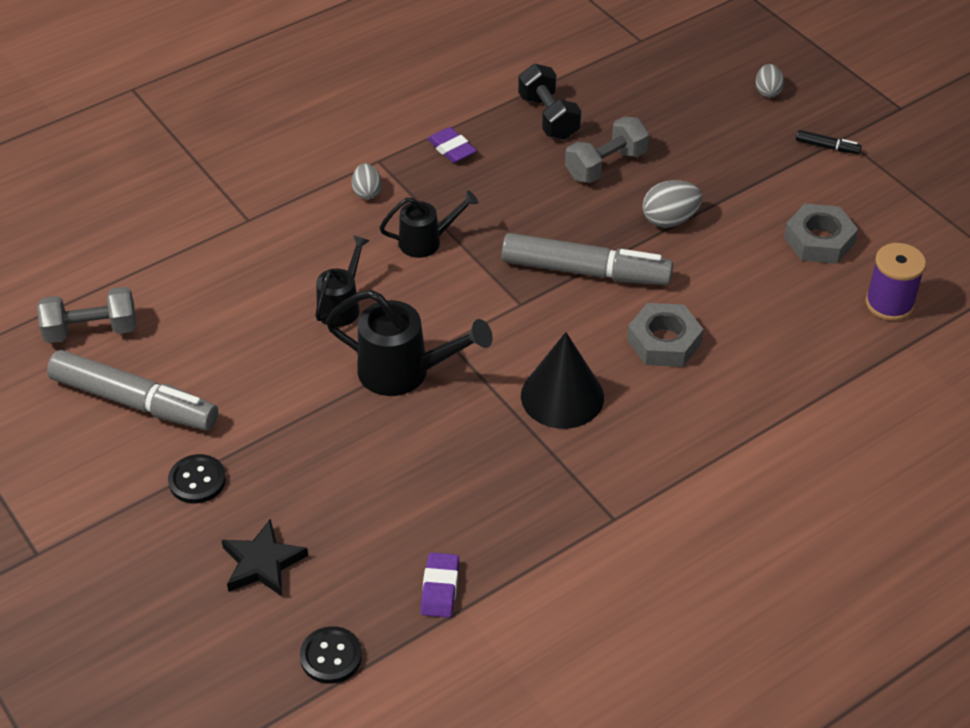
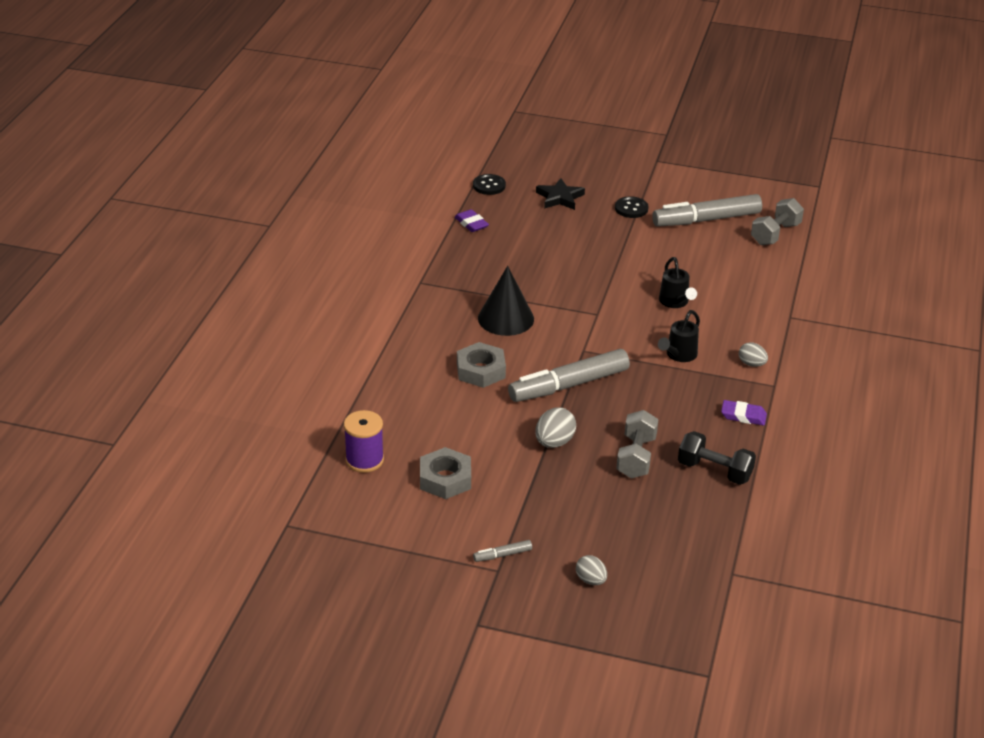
camera: 140 degrees right, 10 degrees down
(404, 372) = (600, 290): black watering can -> none
(827, 147) = (502, 555): black marker -> grey marker

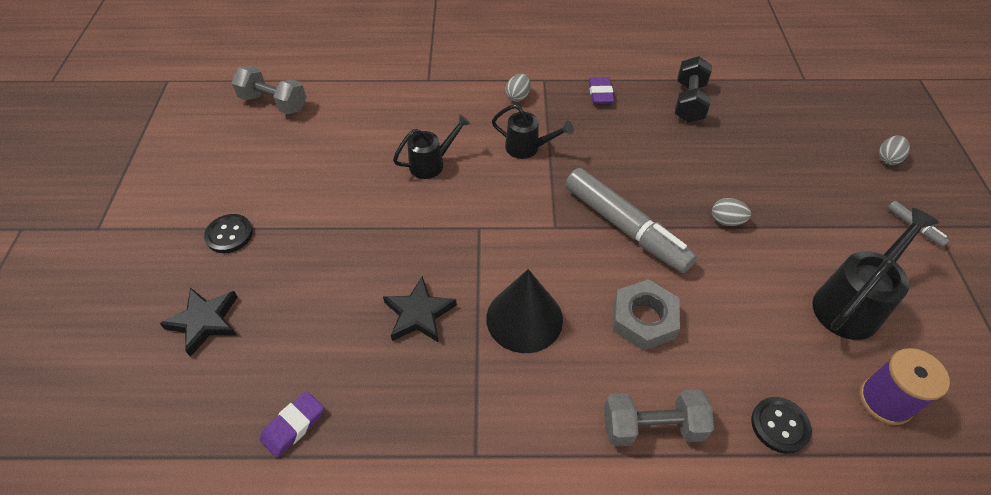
camera: 105 degrees left, 15 degrees up
(445, 479) = (851, 304): grey nut -> black watering can
(489, 186) = (170, 430): black button -> black button (779, 425)
(529, 276) = (419, 314): none -> black star
(554, 442) = (726, 221): grey egg -> grey egg, size x0.67
(636, 457) = (706, 155): grey dumbbell -> grey dumbbell (652, 427)
(706, 220) = (250, 160): grey marker -> none

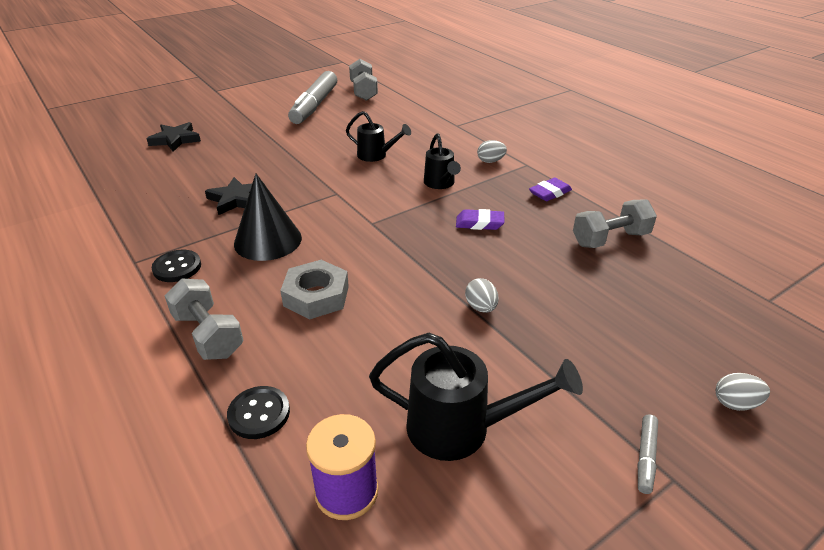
camera: 55 degrees right, 15 degrees down
(229, 234) = (244, 121): black button -> black button (177, 267)
(293, 426) = (120, 192): purple eraser -> purple eraser (479, 223)
(625, 227) = (408, 254): grey marker -> grey marker (315, 106)
(689, 102) = (610, 239): black dumbbell -> grey dumbbell

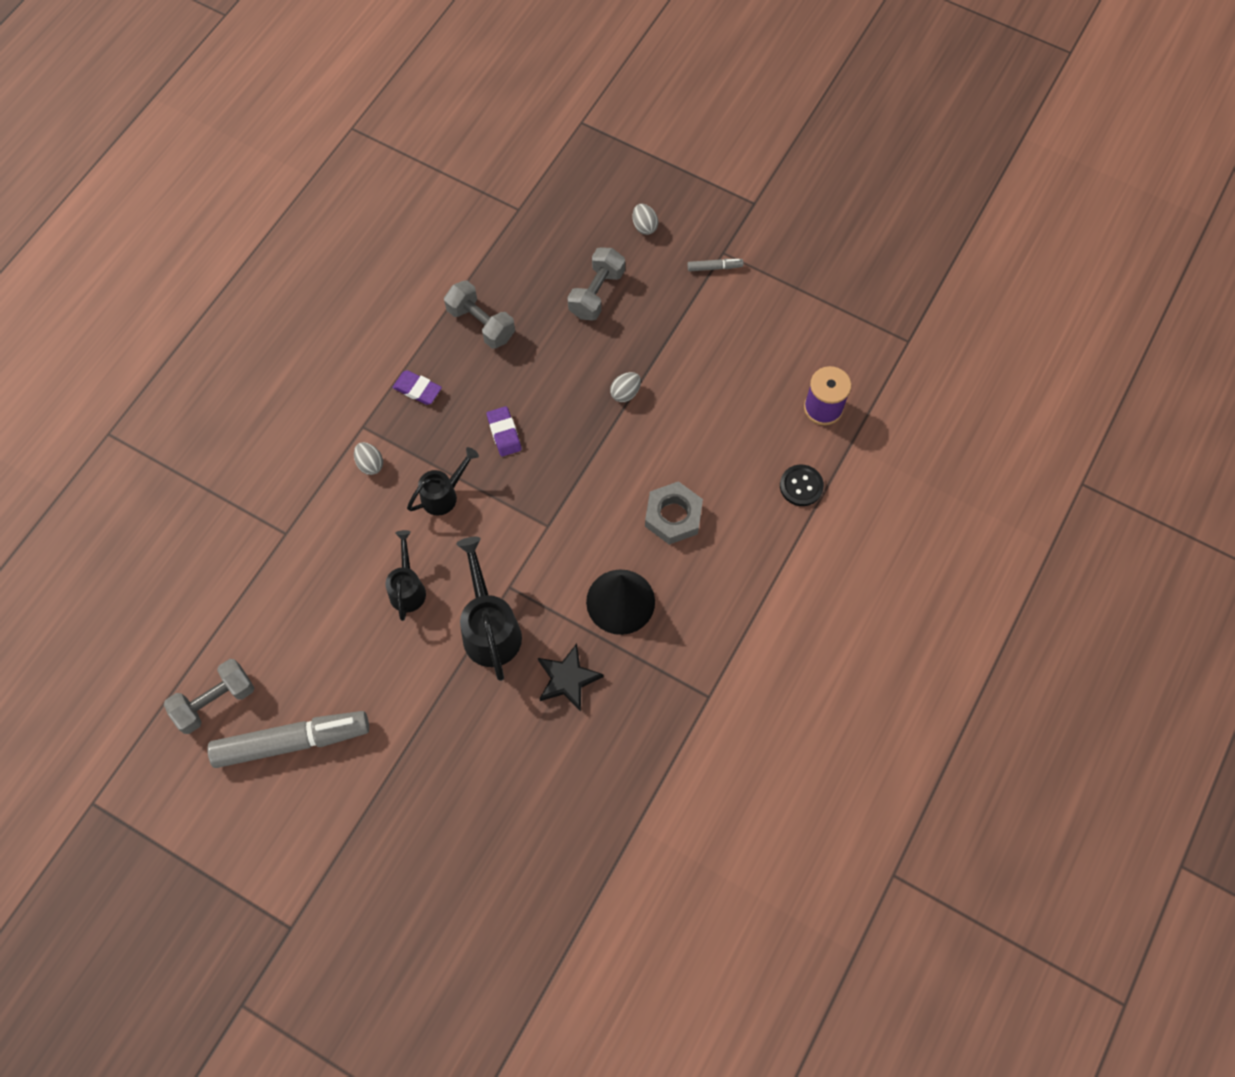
camera: 115 degrees left, 30 degrees up
(175, 140) = (469, 856): black star -> none
(177, 267) = (696, 652): black button -> none
(208, 335) = (755, 567): grey dumbbell -> grey dumbbell (596, 293)
(460, 428) = (747, 367): black watering can -> black watering can (490, 629)

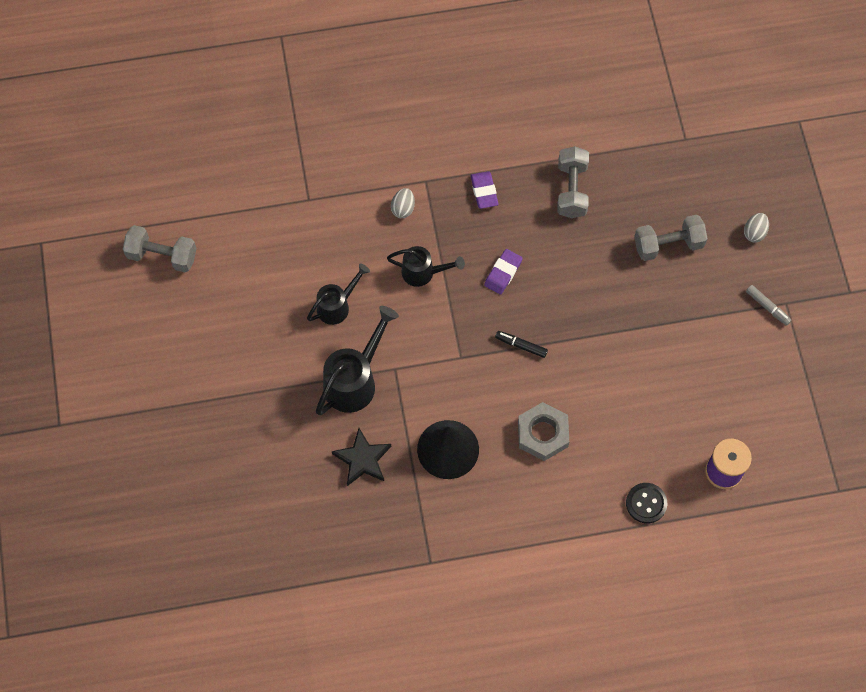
camera: 50 degrees right, 0 degrees up
(291, 741) = (175, 323): grey marker -> none
(581, 471) = (521, 346): none -> black marker
(625, 393) = (608, 327): grey egg -> none

